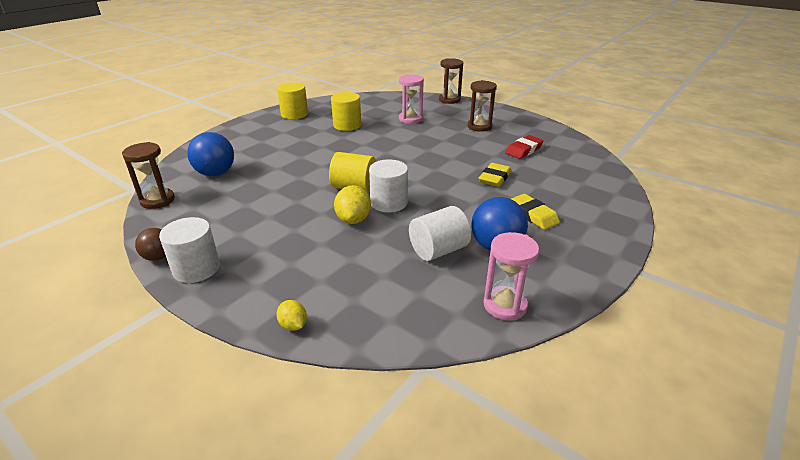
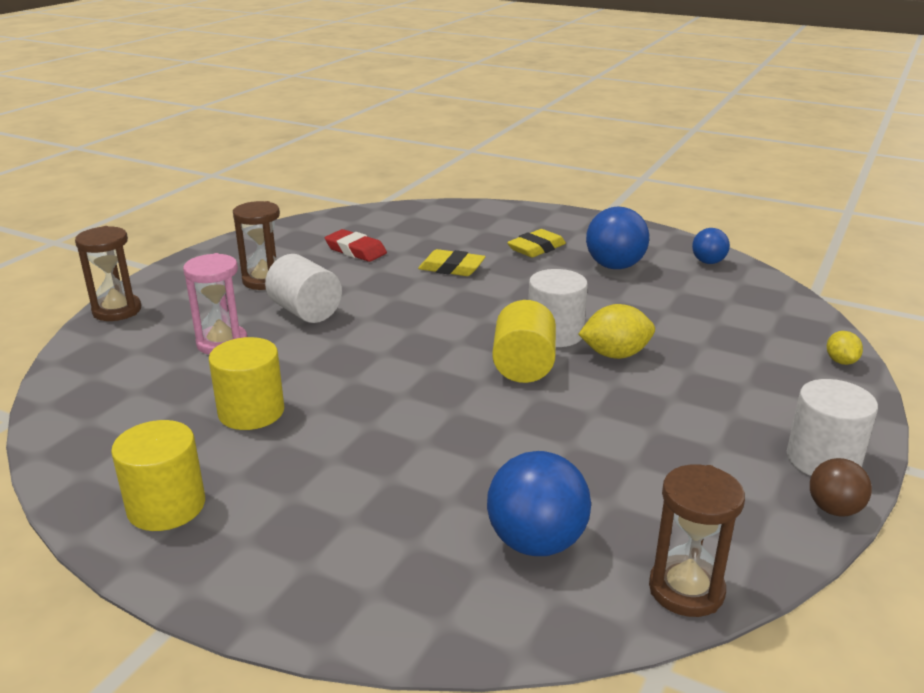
camera: 100 degrees left, 5 degrees down
(293, 325) = (841, 361): yellow lemon -> yellow lemon turned 45 degrees counterclockwise
(438, 250) = (644, 295): white cylinder -> white cylinder (305, 312)
(505, 305) = (708, 262): pink hourglass -> blue ball

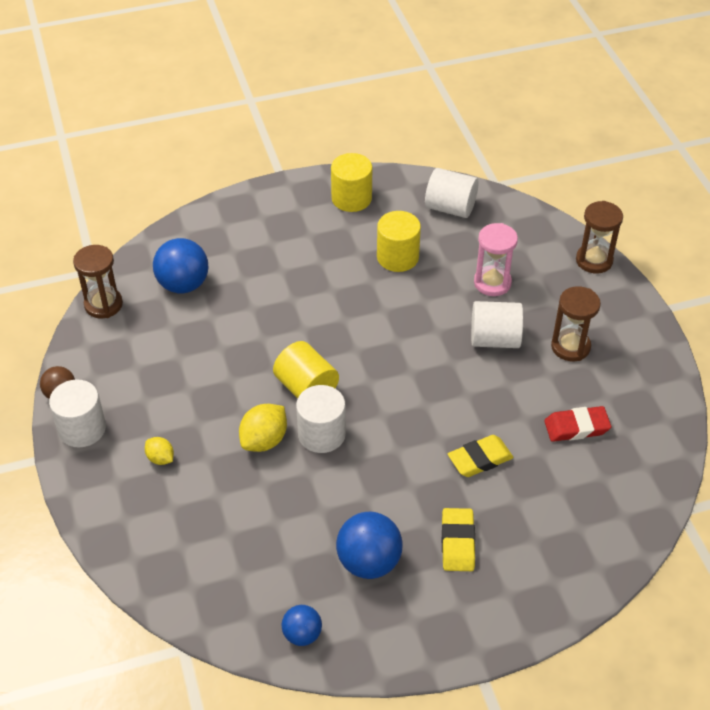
camera: 135 degrees right, 20 degrees up
(106, 421) = (450, 208): none -> white cylinder
(841, 361) = (114, 544): yellow lemon -> yellow lemon (160, 458)

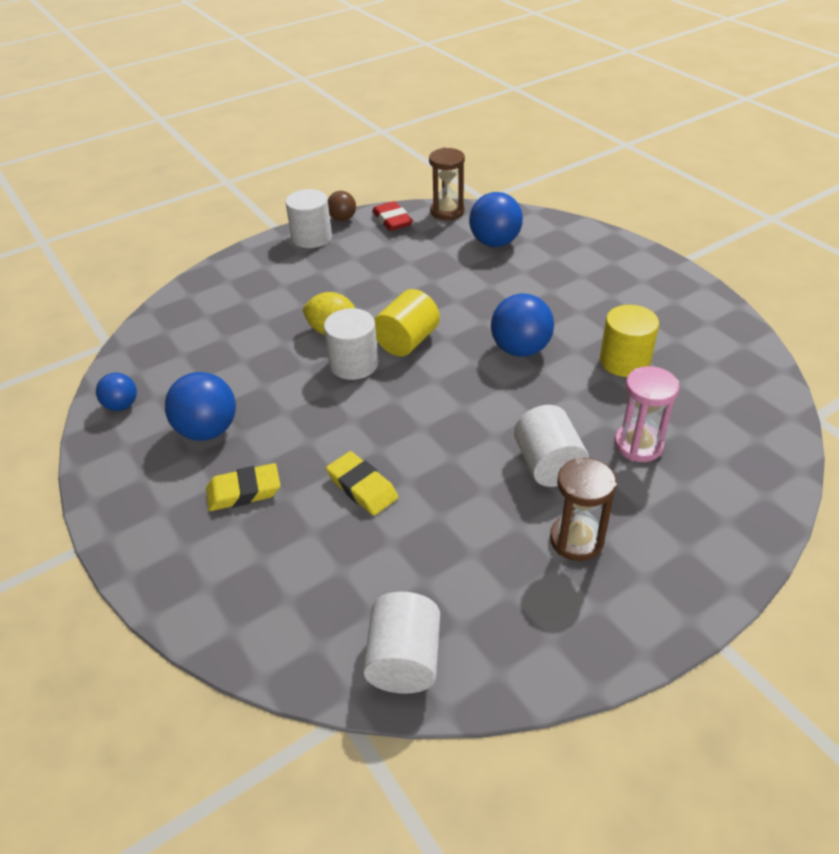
camera: 75 degrees right, 5 degrees down
(160, 458) = (294, 281): yellow lemon -> none
(351, 198) = (686, 310): yellow cylinder -> none
(354, 314) = (520, 349): none -> blue ball
(450, 208) = (736, 384): white cylinder -> white cylinder (404, 660)
(576, 427) = (444, 569): red eraser -> red eraser (392, 220)
(594, 260) = (751, 538): brown hourglass -> none

